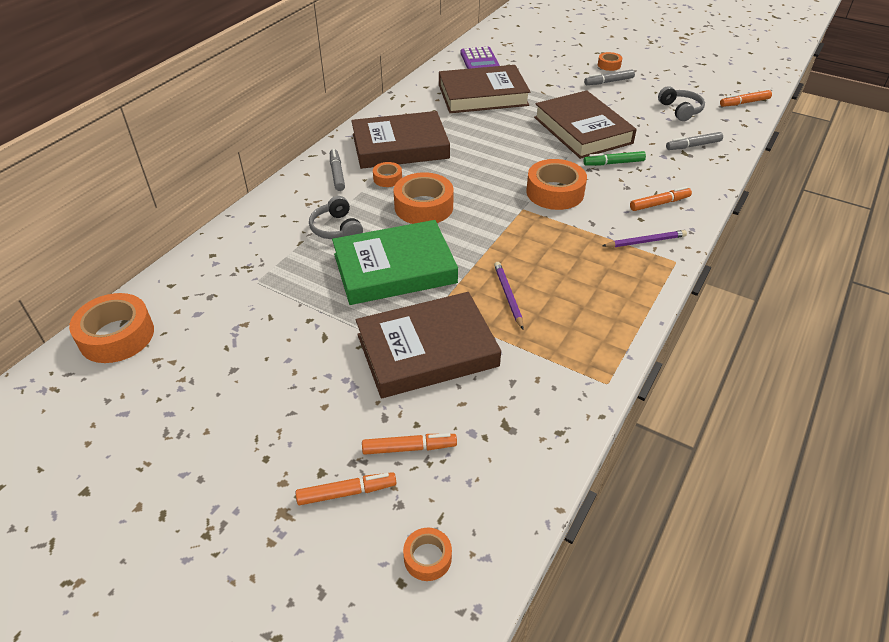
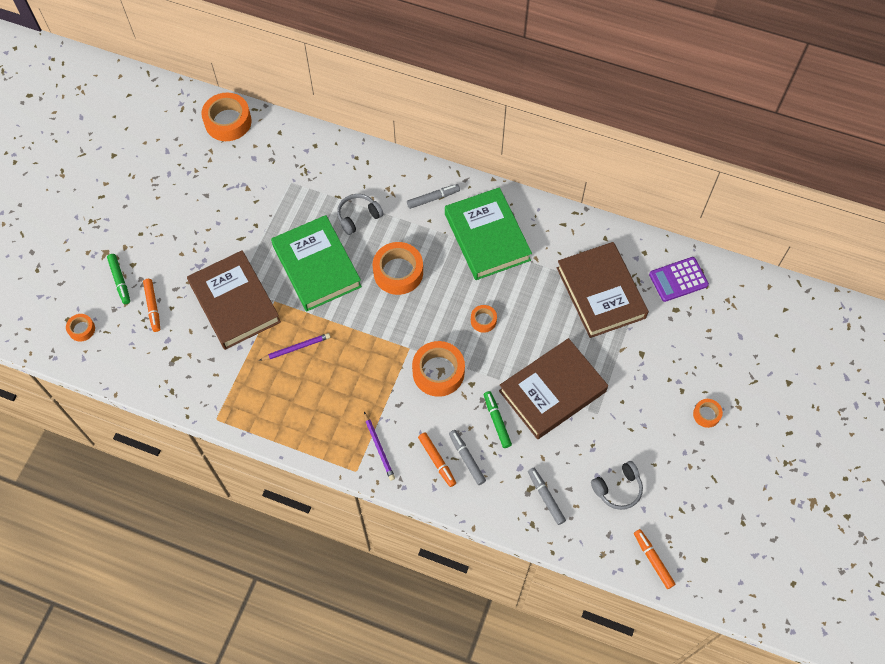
camera: 80 degrees right, 20 degrees up
(347, 492) = (120, 281): orange marker -> green marker
(387, 178) = (434, 237): orange tape -> orange tape (483, 320)
(400, 146) = (487, 237): brown book -> green book
(608, 82) = (664, 415): grey marker -> grey marker (467, 459)

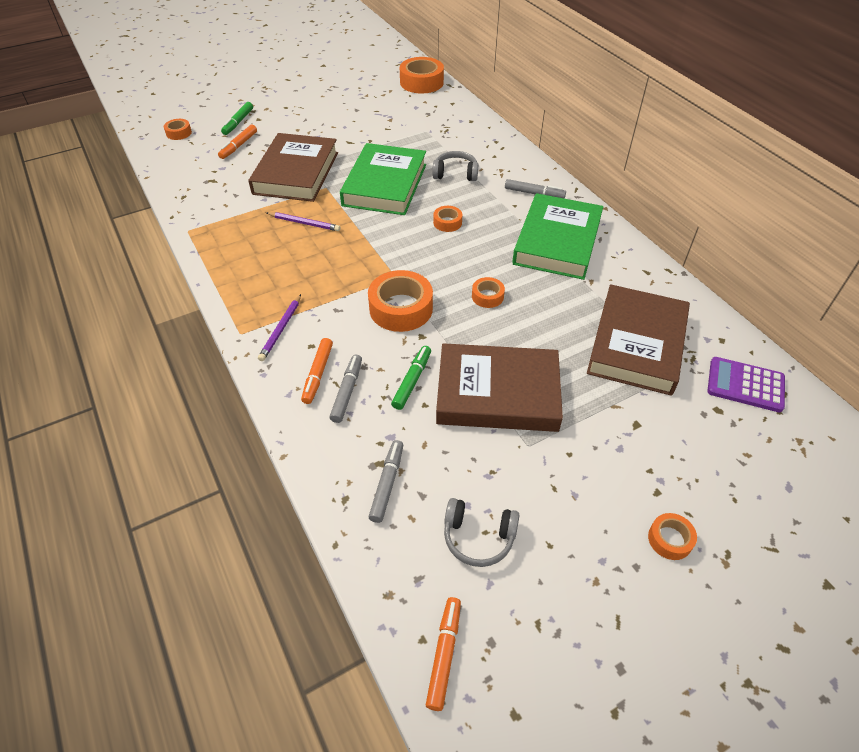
camera: 40 degrees right, 15 degrees down
(398, 272) = (447, 222): orange tape -> orange tape, size x0.51

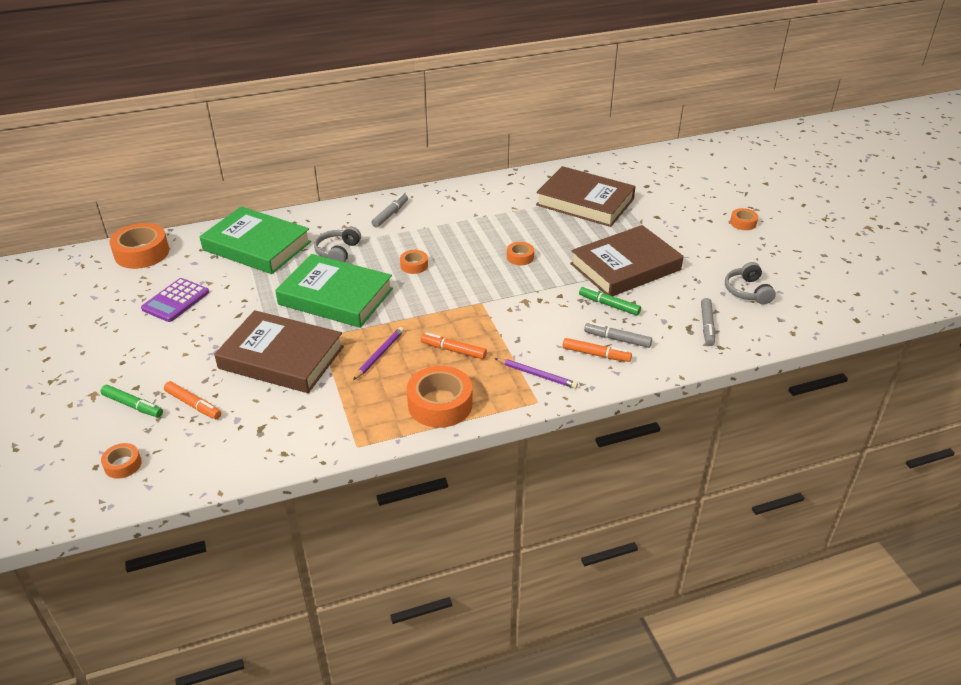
camera: 80 degrees left, 10 degrees down
(387, 484) = (707, 326): grey marker -> grey marker turned 105 degrees counterclockwise
(401, 308) = (524, 303): orange tape -> orange tape (440, 404)
(444, 654) = (828, 314): orange marker -> orange marker (453, 350)
(478, 537) = (747, 291): grey headphones -> grey headphones turned 150 degrees clockwise
(497, 393) = (625, 267): brown book -> brown book turned 45 degrees clockwise
(557, 242) = (461, 214): green book -> green book (257, 246)
(745, 385) = (627, 172): purple calculator -> purple calculator (176, 301)

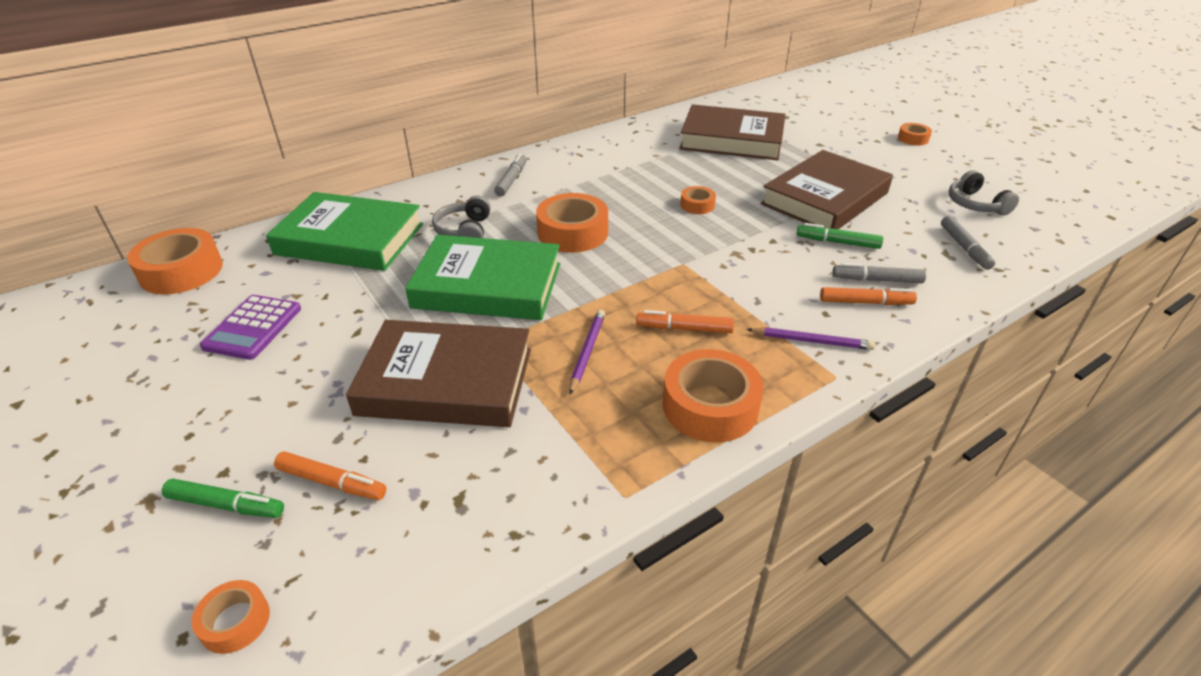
camera: 15 degrees left, 0 degrees up
(414, 265) = (572, 233): orange tape -> orange tape, size x1.95

